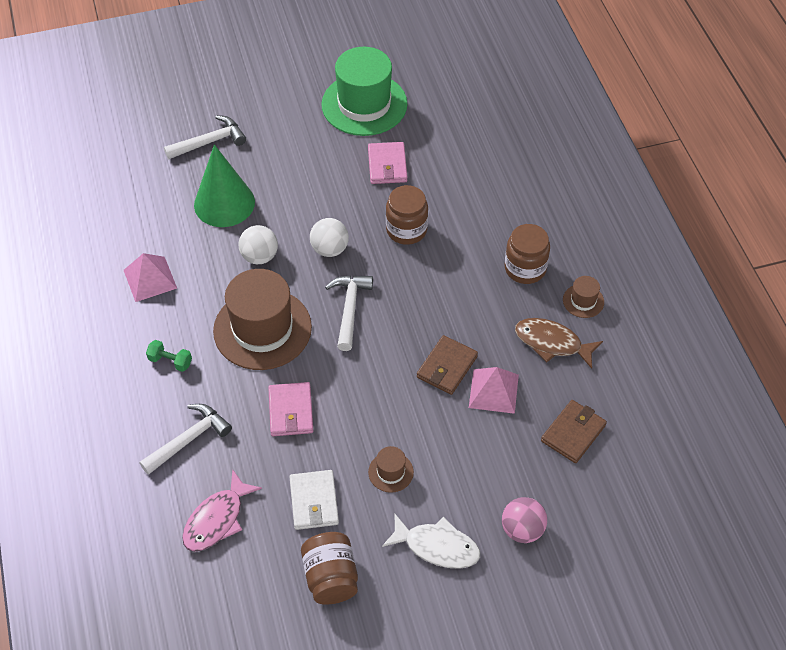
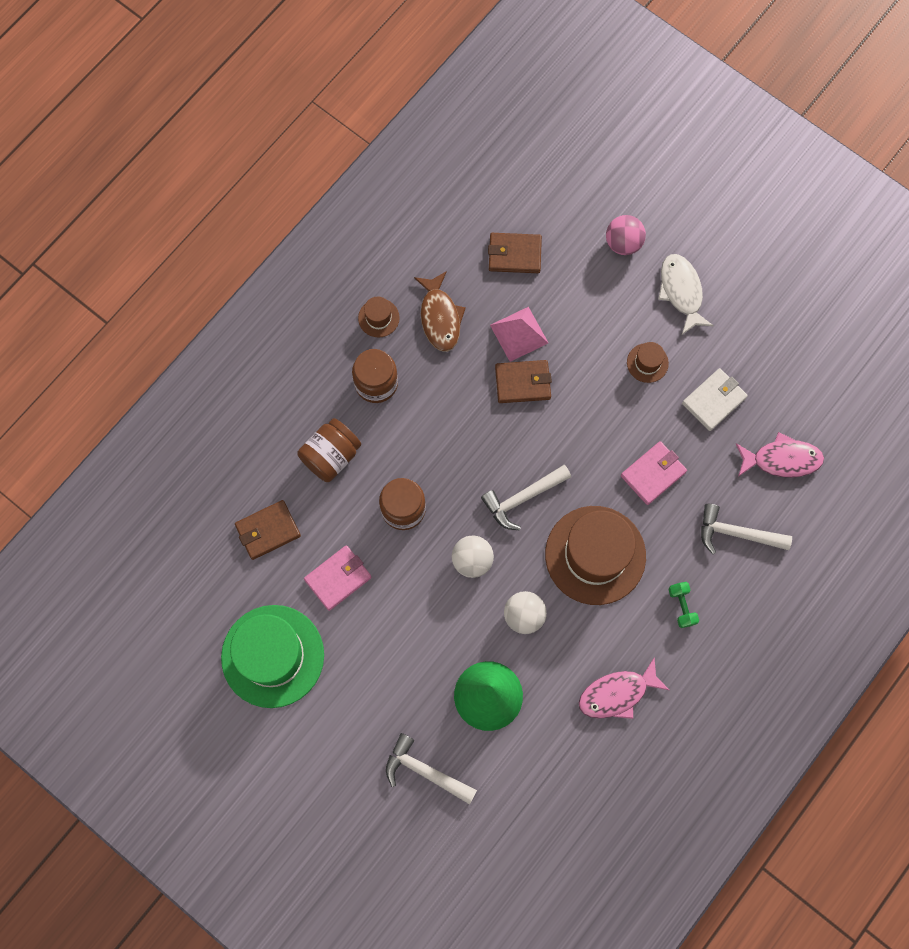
camera: 125 degrees left, 20 degrees up
(150, 279) = (617, 694): pink pyramid -> pink fish
(331, 577) = (761, 347): brown jar -> brown jar (331, 456)
(458, 145) = (268, 530): none -> brown wallet

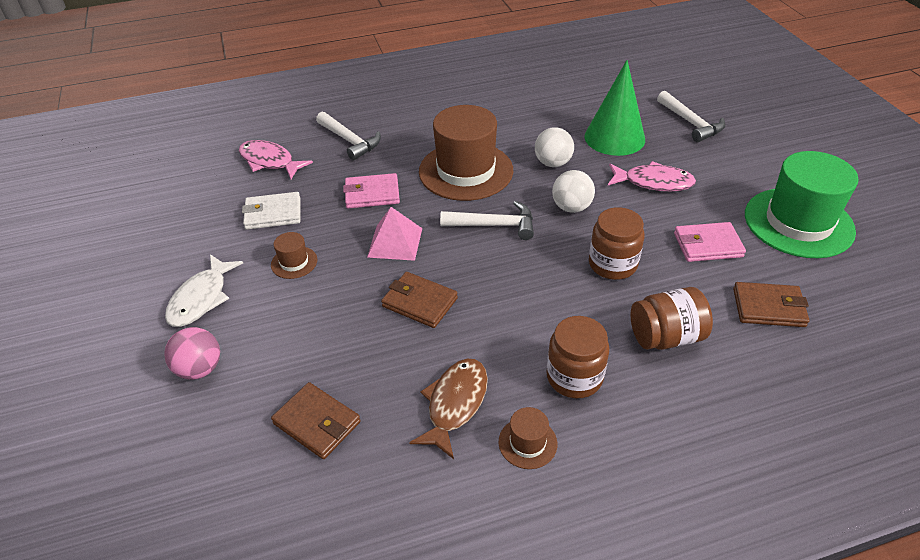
camera: 145 degrees left, 30 degrees down
(519, 334) = (385, 344): pink pyramid -> pink pyramid (395, 242)
(617, 694) = (516, 106): pink fish -> pink fish (654, 182)
(682, 606) = (429, 125): green dumbbell -> none

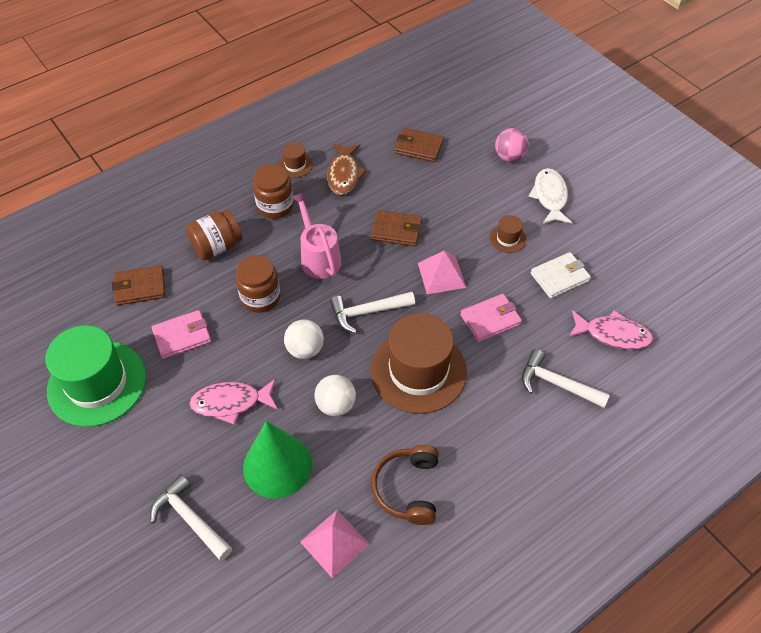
camera: 160 degrees right, 10 degrees up
(511, 109) = (408, 488): none -> brown headphones
(531, 293) = (318, 257): none -> pink watering can
(577, 95) = (334, 543): none -> pink pyramid

